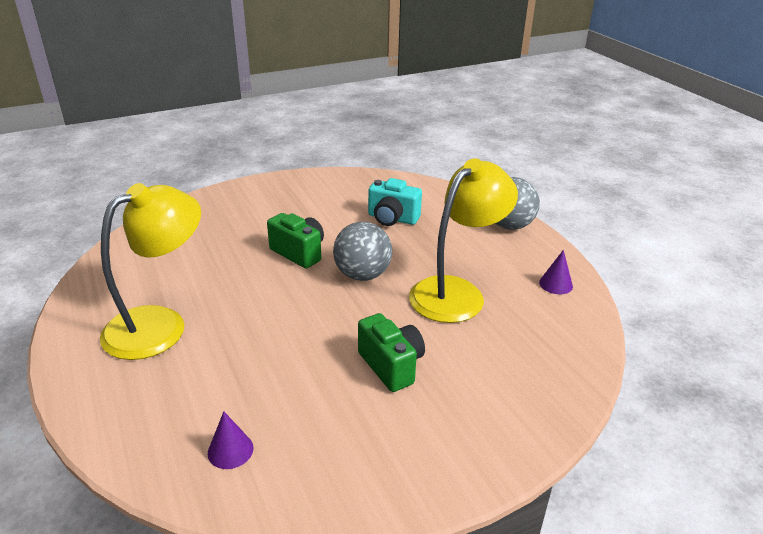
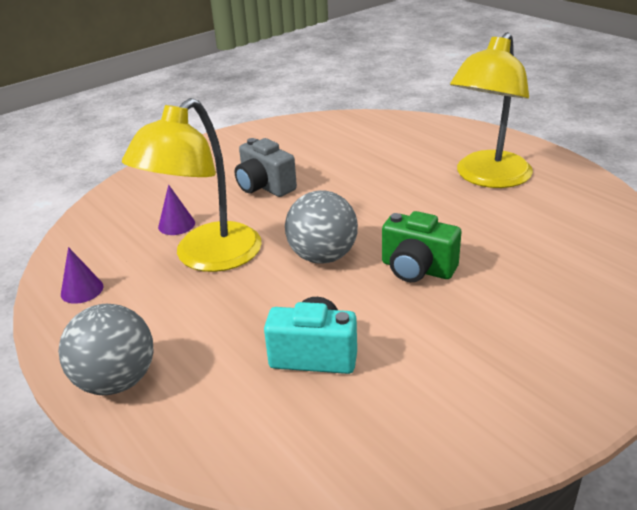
camera: 170 degrees right, 0 degrees up
(230, 450) = (358, 131): purple cone -> purple cone (176, 225)
(391, 366) = (264, 187): green camera -> grey camera

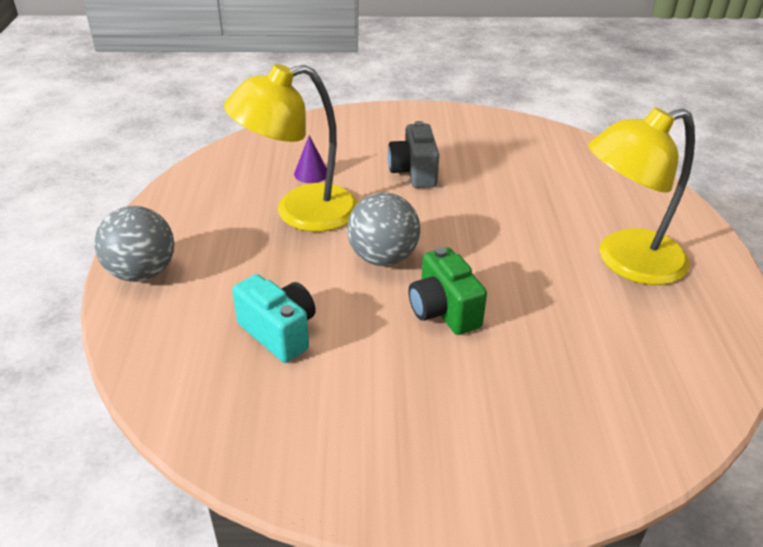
camera: 35 degrees right, 5 degrees up
(82, 290) = (195, 193): purple cone -> none

